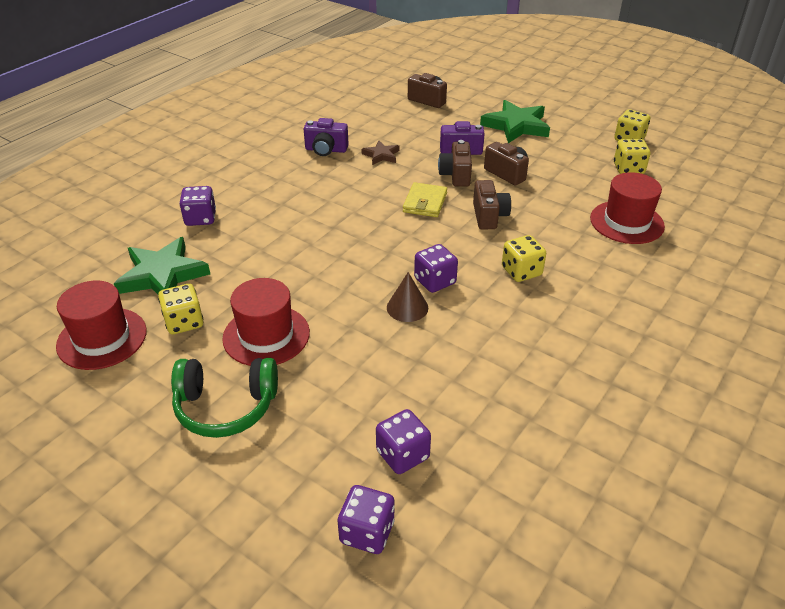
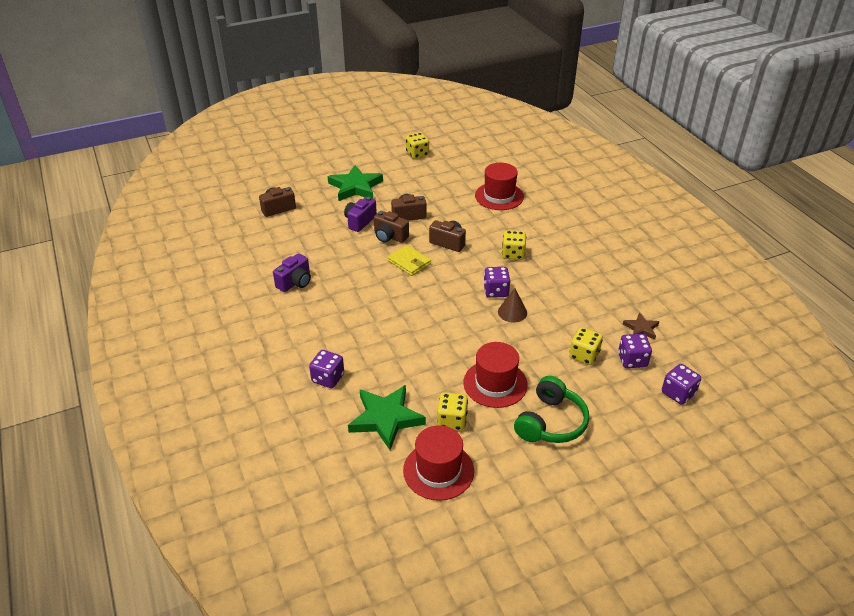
camera: 60 degrees left, 0 degrees up
(381, 155) = (331, 259): brown star -> brown star (641, 328)
(628, 169) = (448, 170): yellow dice -> yellow dice (584, 355)

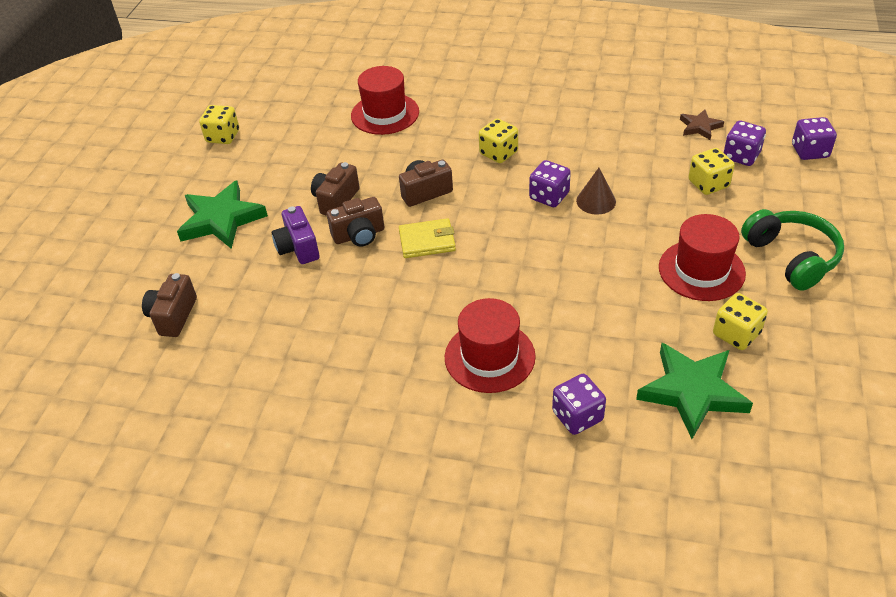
camera: 50 degrees left, 5 degrees up
(295, 282) = (356, 367): purple camera -> none
(438, 470) = (809, 383): red hat -> red hat (489, 357)

